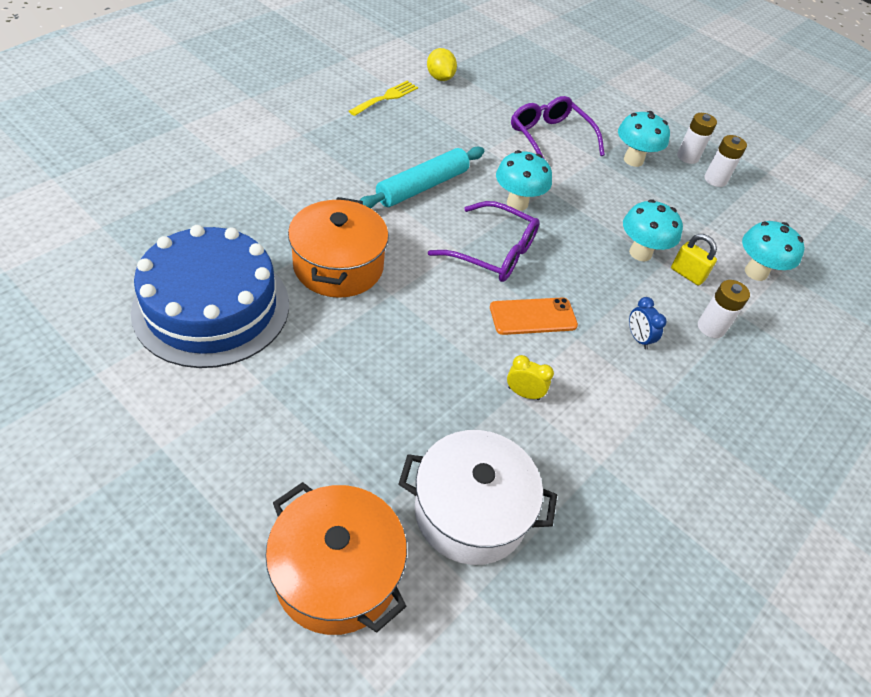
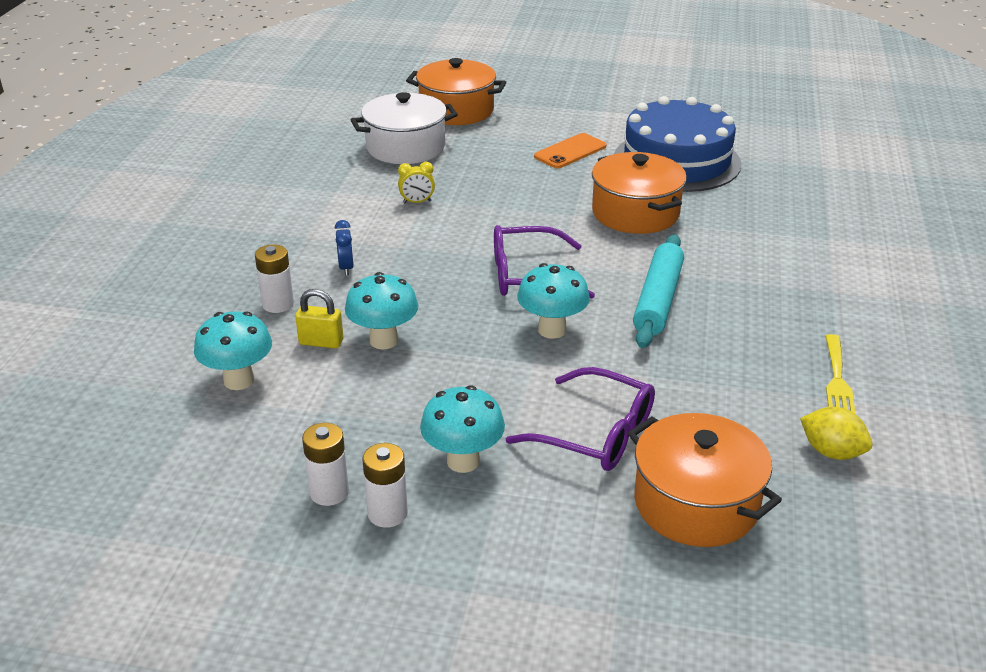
camera: 155 degrees right, 15 degrees down
(531, 93) = (696, 503): none -> orange pot
(533, 316) = (449, 246): orange phone -> orange phone (570, 151)
(638, 338) = (346, 268): blue clock -> blue clock turned 45 degrees clockwise

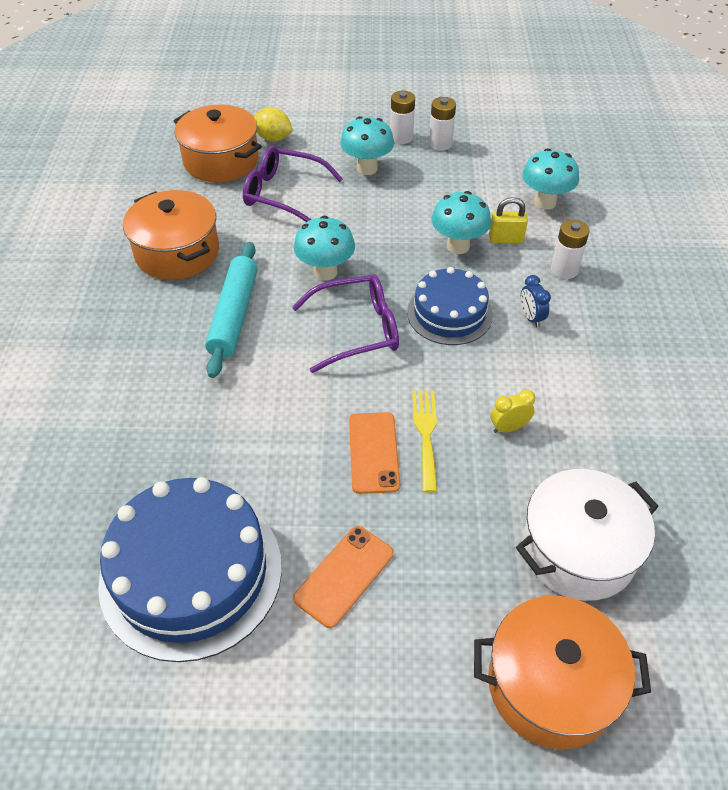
camera: 170 degrees right, 15 degrees up
(427, 279) = (449, 313): none -> blue cake
(534, 199) = (373, 452): none -> orange phone
(635, 213) = (252, 443): orange pot -> orange pot (177, 252)
(831, 452) = (126, 199): yellow lemon -> yellow lemon (273, 138)
(837, 381) = (100, 253): yellow fork -> yellow fork (425, 434)

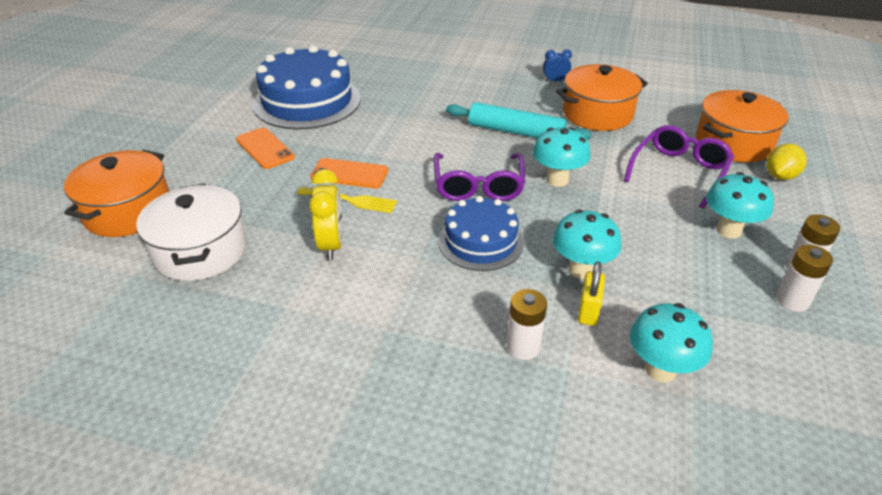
camera: 105 degrees right, 10 degrees down
(508, 427) = (331, 245): yellow clock -> yellow clock, size x1.67
(531, 318) = (455, 296): blue clock -> blue clock (555, 81)

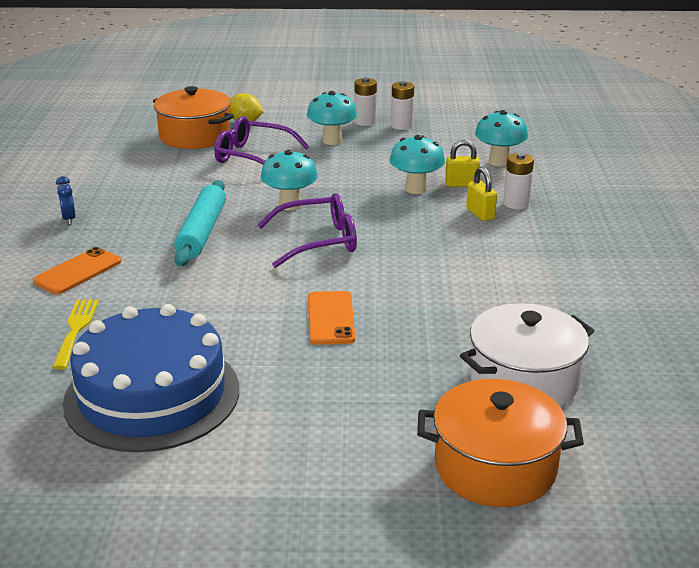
camera: 105 degrees left, 10 degrees down
(265, 148) = (299, 396): orange phone -> orange phone (78, 271)
(331, 245) = (460, 302): yellow clock -> none
(351, 200) = (381, 307): yellow fork -> yellow fork (76, 330)
(480, 241) = (406, 231): blue cake -> none
(503, 306) = (480, 214): none -> yellow padlock
(597, 114) = (150, 193): orange pot -> none

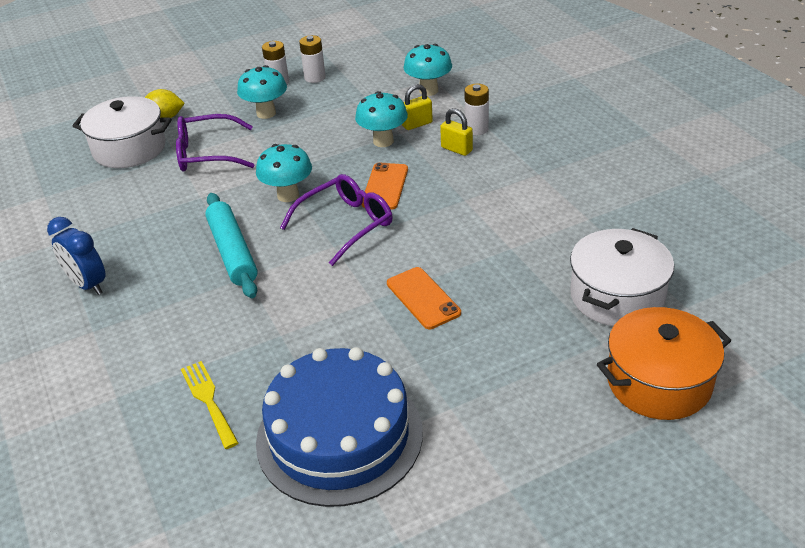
camera: 25 degrees left, 10 degrees up
(69, 219) = (88, 285): blue clock -> blue clock, size x1.67
(78, 271) = (152, 338): orange phone -> orange phone (385, 186)
(195, 136) = (129, 148): orange pot -> white pot

